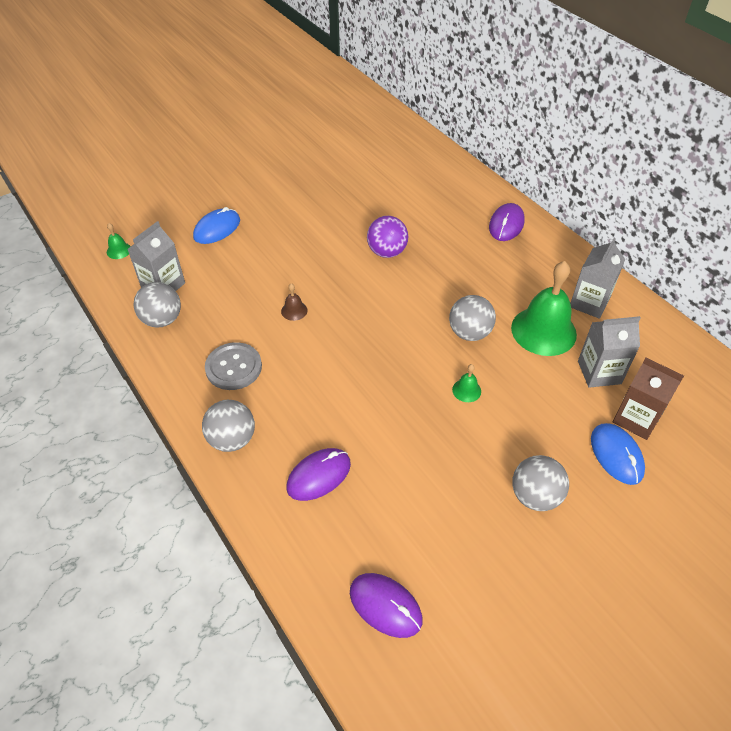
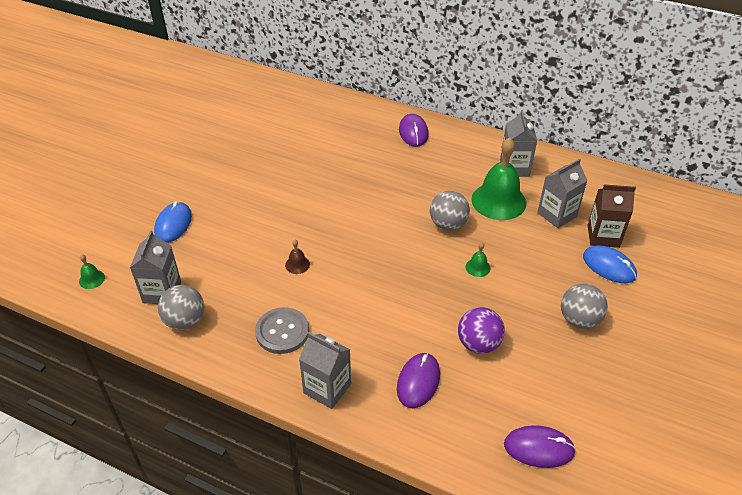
camera: 30 degrees left, 5 degrees down
(232, 439) = (327, 388): grey ball -> grey carton
(387, 252) = (337, 188): purple ball -> purple ball (478, 344)

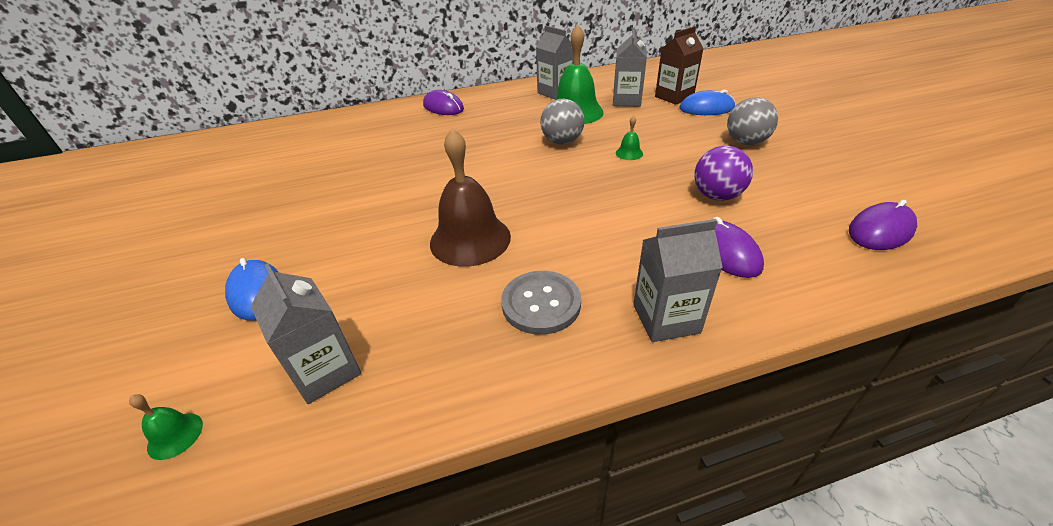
camera: 40 degrees left, 5 degrees down
(185, 321) = (403, 379): grey ball -> none
(297, 264) = (470, 239): brown bell -> brown bell, size x2.40

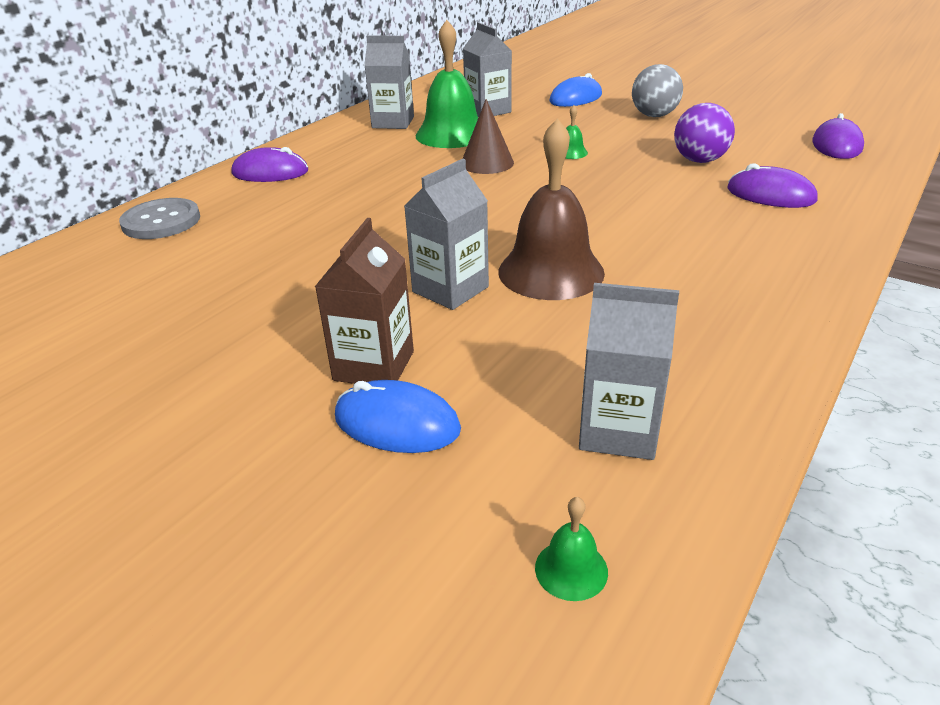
camera: 40 degrees left, 5 degrees down
(541, 304) = (706, 287): grey button -> grey button (161, 221)
(562, 142) = (487, 163): grey ball -> brown cone
(666, 319) = (807, 253): grey carton -> grey carton (450, 289)
(674, 97) = (529, 96): brown carton -> brown carton (374, 366)

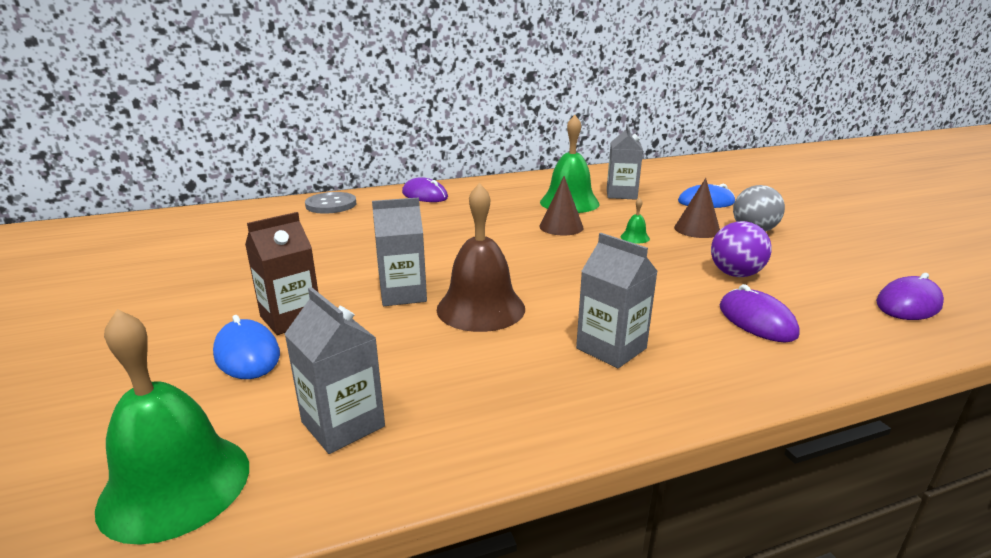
camera: 35 degrees right, 10 degrees down
(393, 122) = (544, 186): grey carton -> grey carton (611, 348)
(571, 569) = (175, 485): green bell -> green bell, size x2.40
(609, 128) = (697, 229): none -> brown cone

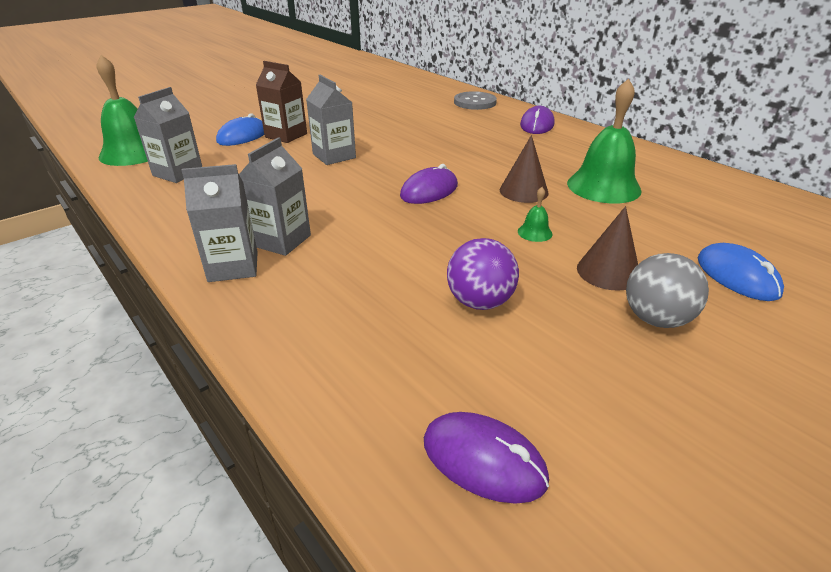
camera: 70 degrees right, 10 degrees up
(481, 308) = (325, 184): brown bell -> none
(621, 194) = (679, 212): grey carton -> grey carton (233, 266)
(757, 320) = (364, 315): purple mouse -> purple mouse (429, 191)

